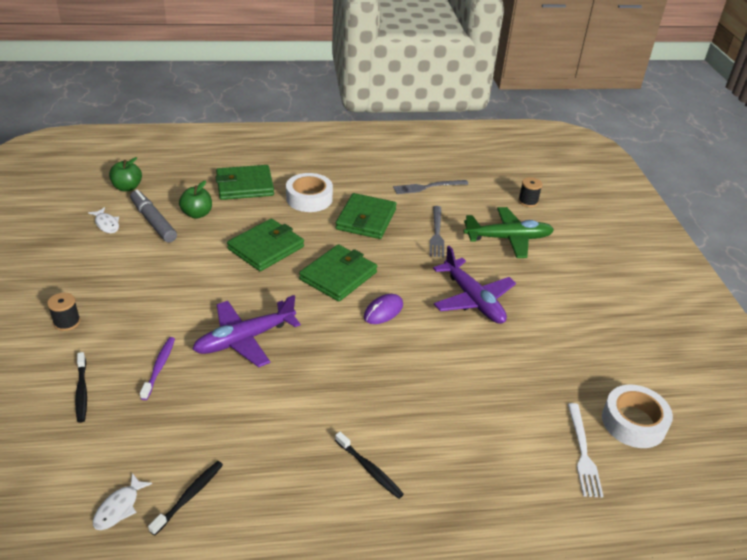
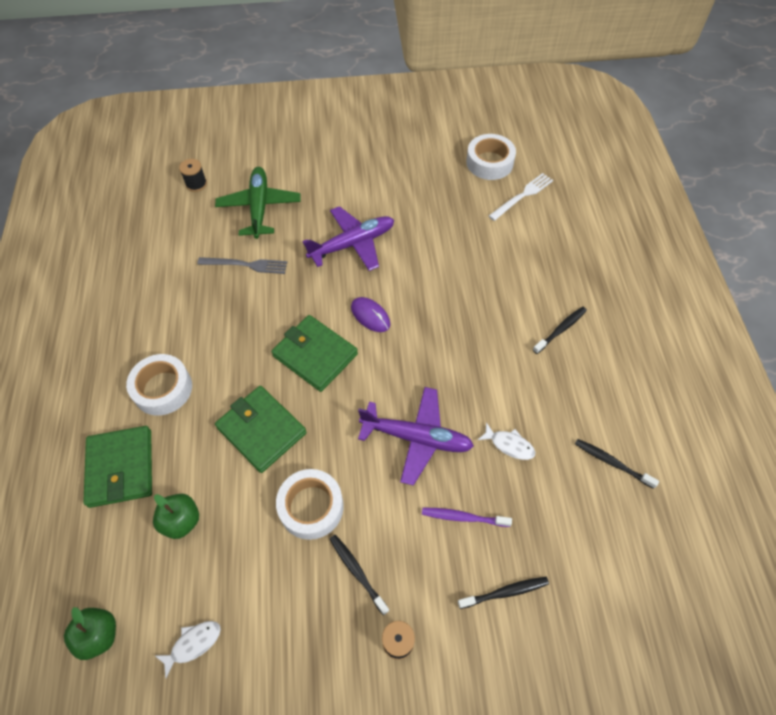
camera: 85 degrees left, 20 degrees up
(119, 507) = (635, 520): white fish -> white fish (509, 445)
(130, 300) = (357, 572): none -> black toothbrush
(153, 221) = (193, 577): grey marker -> none
(192, 275) = (311, 507): none -> white tape
(245, 339) = (416, 438): purple plane -> purple plane turned 45 degrees counterclockwise
(366, 219) = (213, 329): green wallet -> none
(428, 187) = (155, 267): grey fork -> none
(583, 452) = (522, 196): white fork -> white fork turned 45 degrees counterclockwise

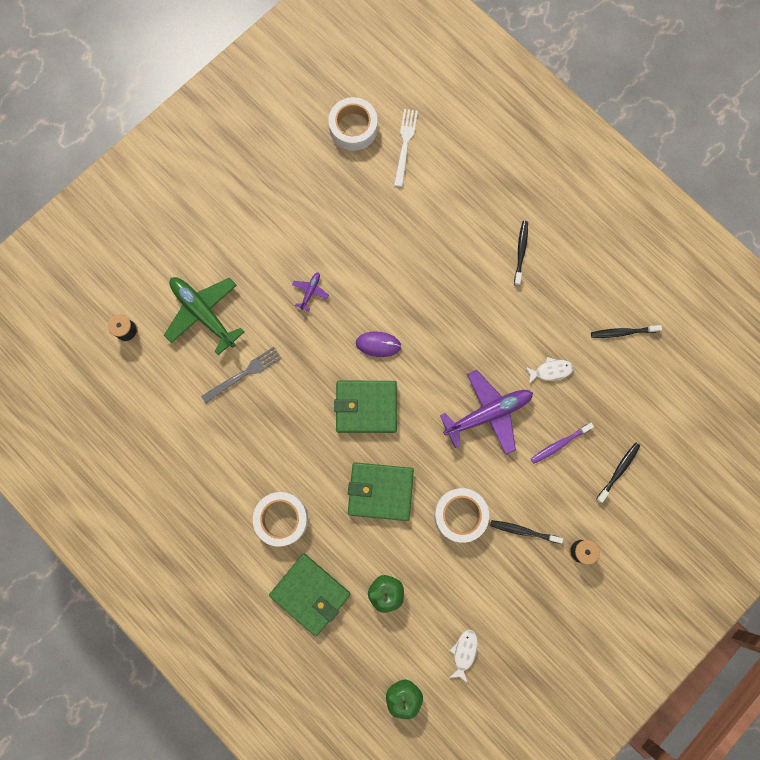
camera: 40 degrees left, 20 degrees up
(352, 244) = (310, 292): purple plane -> purple plane, size x0.45

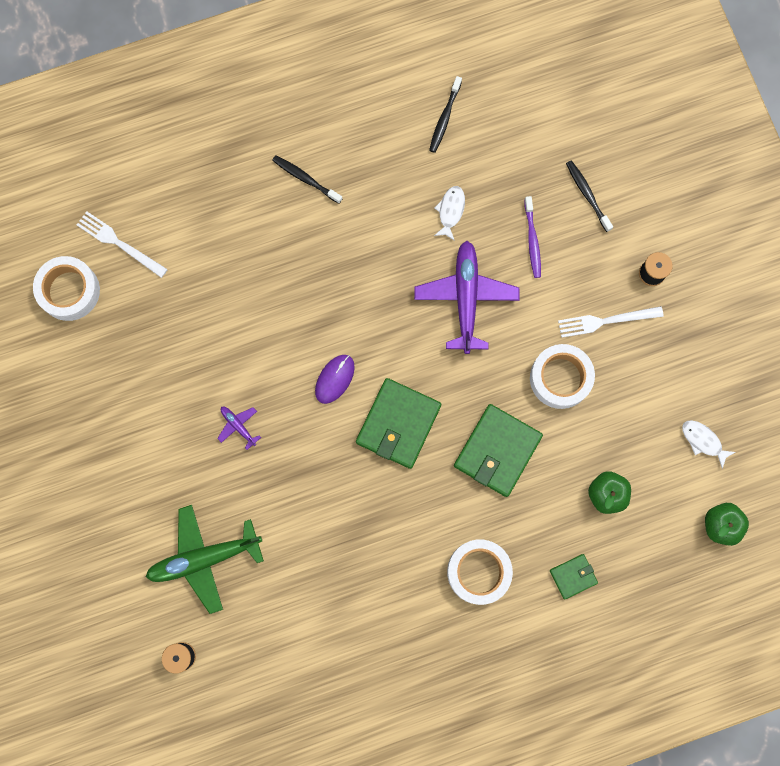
camera: 65 degrees left, 0 degrees up
(244, 374) = (297, 542): grey fork -> none
(310, 594) = (573, 576): green wallet -> green wallet, size x0.51
(523, 531) = (606, 321): black toothbrush -> white fork

